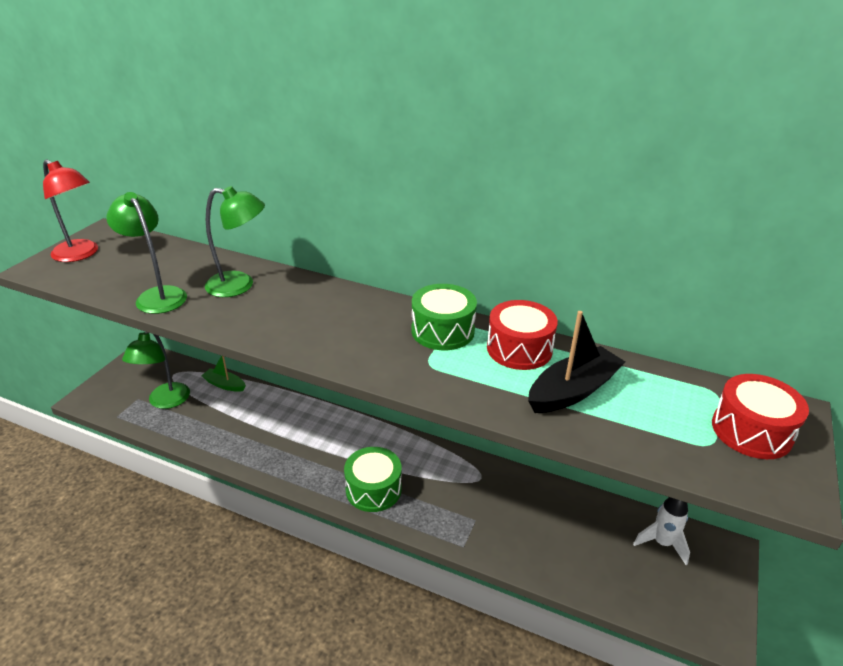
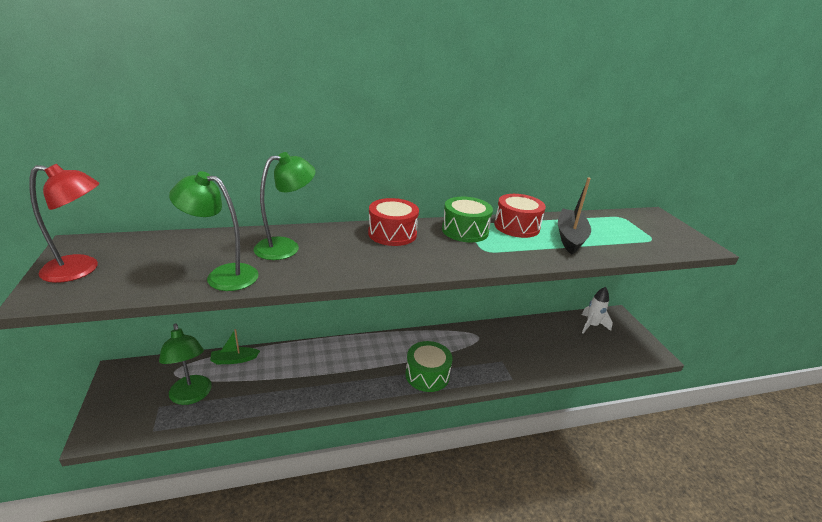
camera: 40 degrees left, 5 degrees down
(751, 431) = (655, 228): red drum -> red drum (392, 233)

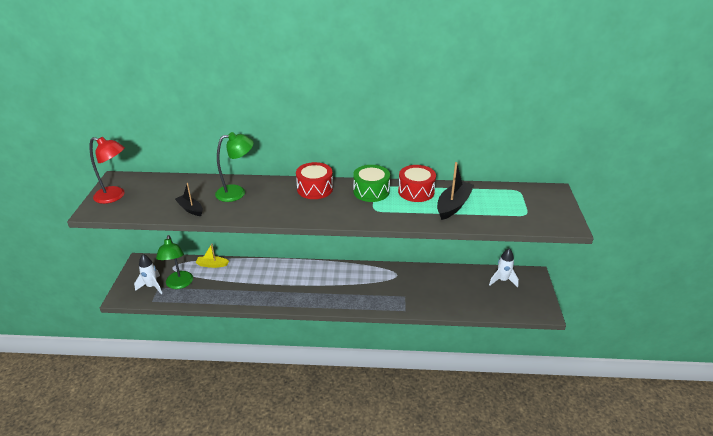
camera: 20 degrees right, 5 degrees up
(147, 407) = (152, 286): none -> white rocket
(223, 275) = (190, 209): green lamp -> black boat
(234, 360) = (212, 265): green boat -> yellow boat
(427, 375) = (341, 297): green drum -> none

